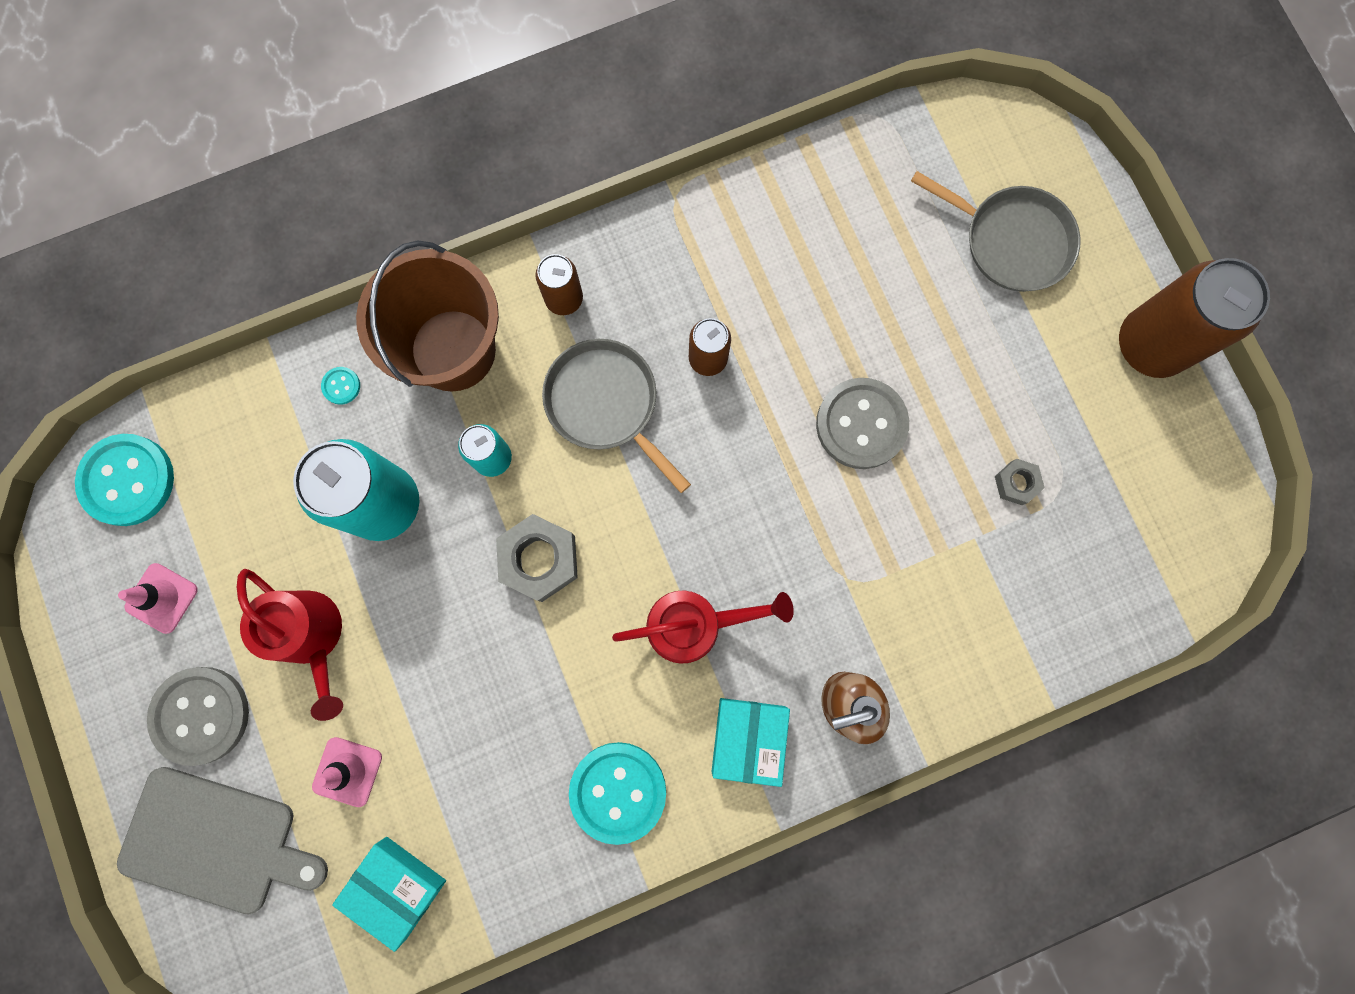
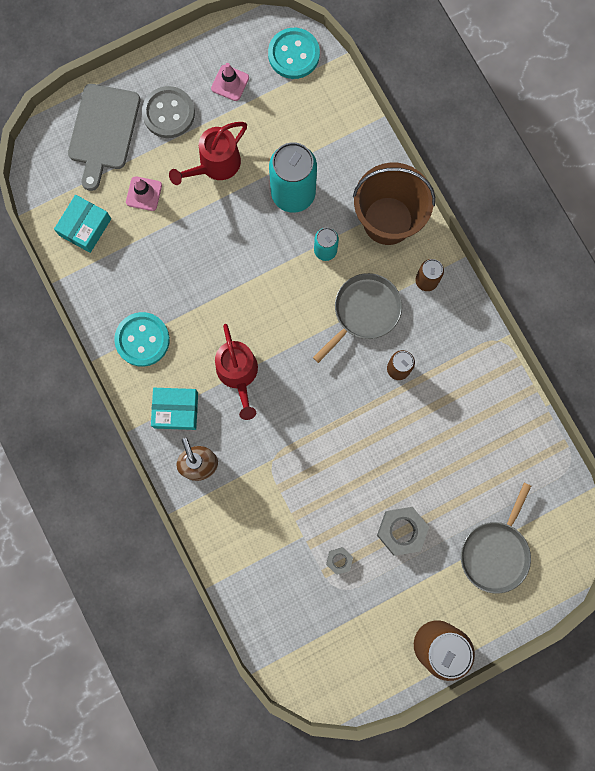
camera: 85 degrees right, 0 degrees up
(341, 386) = (359, 161): turquoise button -> none
(539, 559) = (268, 283): grey nut -> grey nut (401, 531)
(861, 424) = (366, 464): grey button -> none

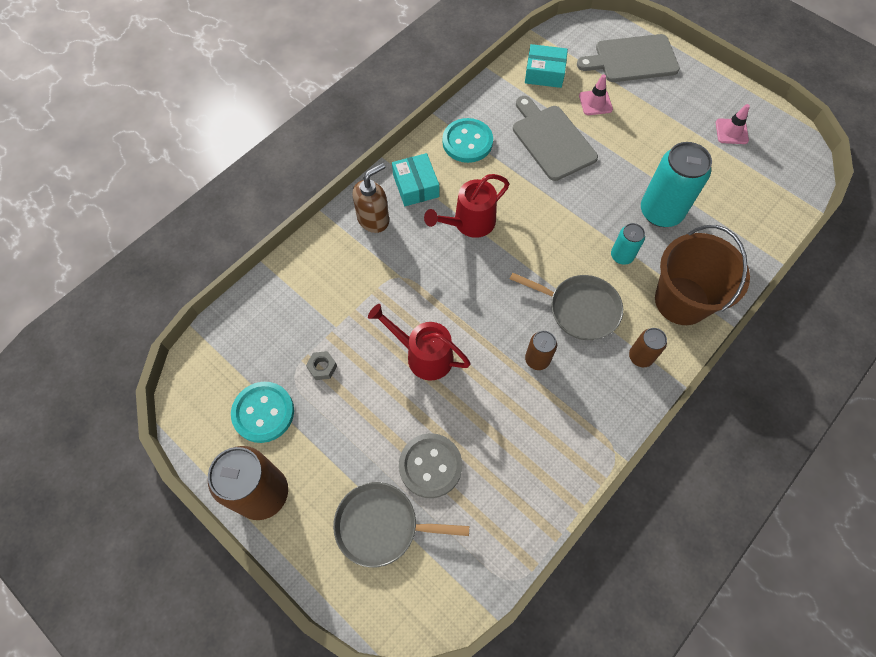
camera: 70 degrees right, 15 degrees down
(168, 113) = (675, 97): grey button -> grey button (430, 466)
(173, 256) = (552, 140): none -> grey cutting board
(215, 165) = (650, 144): red watering can -> red watering can (423, 355)
(293, 54) = (790, 170): turquoise button -> turquoise button (263, 412)
(401, 531) = (372, 417): grey nut -> none

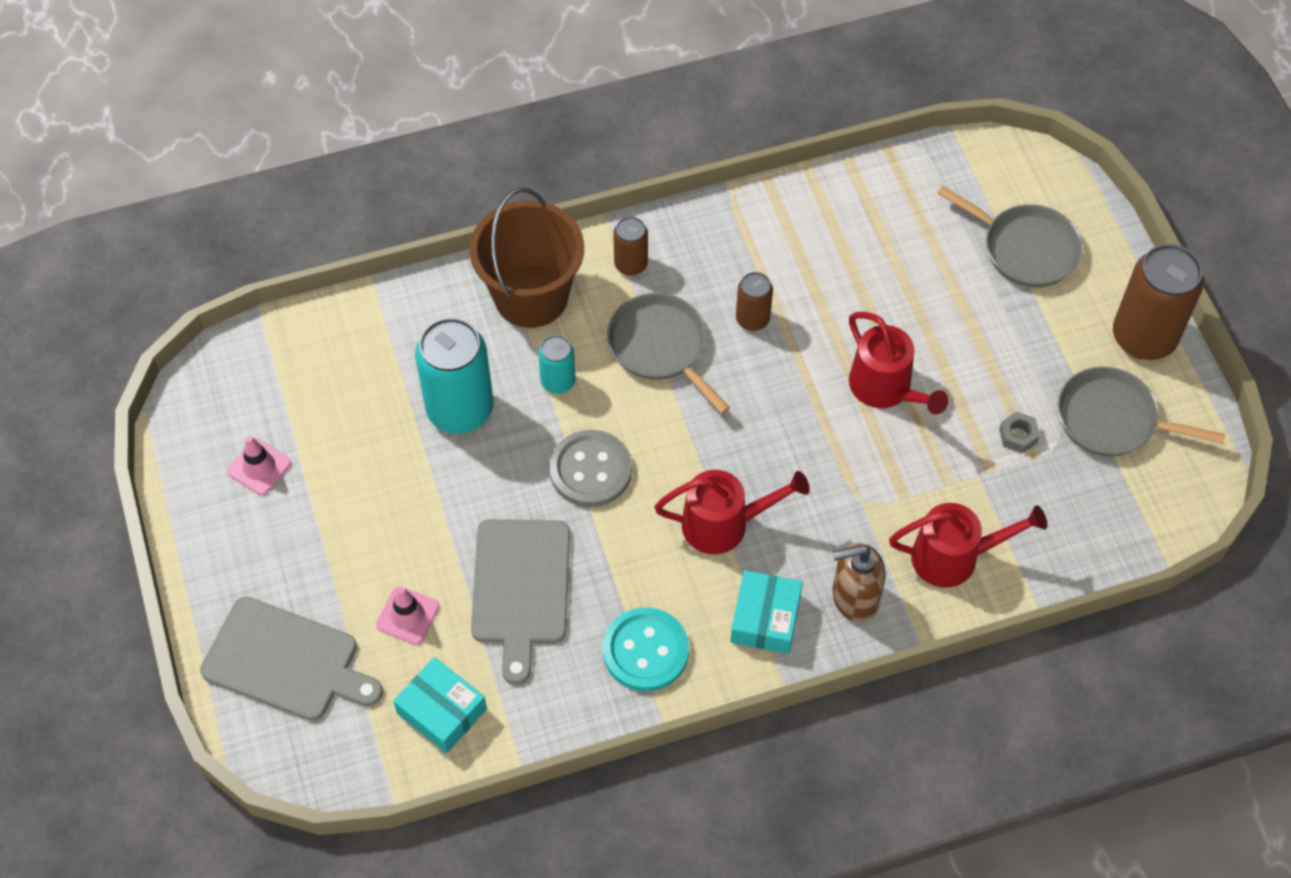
camera: 150 degrees left, 5 degrees down
(263, 412) = (1112, 419): turquoise button -> grey pan
(327, 269) = (955, 557): none -> red watering can
(430, 466) = (943, 275): grey button -> grey button (590, 470)

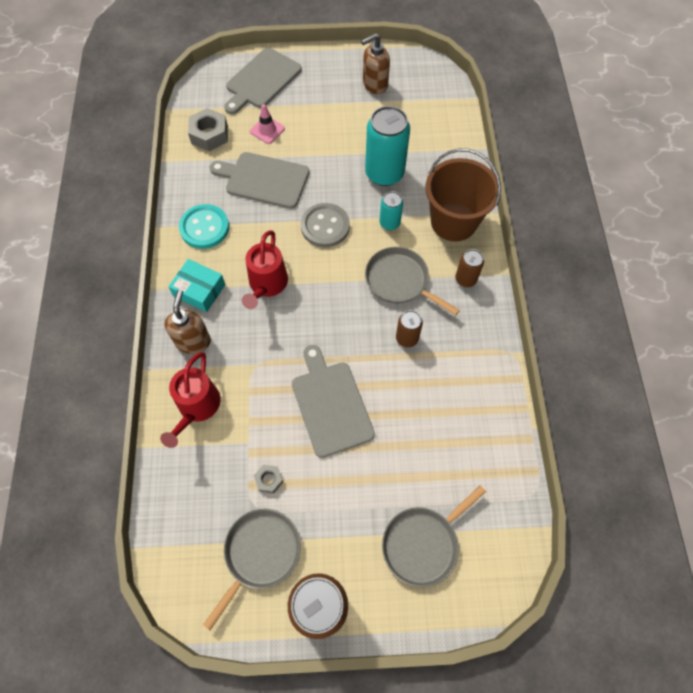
camera: 105 degrees right, 5 degrees up
(259, 467) = (374, 85): pink traffic cone -> brown soap dispenser
(442, 711) = (209, 135): turquoise box -> grey nut
(660, 347) = (399, 281): grey pan -> grey pan turned 120 degrees counterclockwise
(886, 389) = (331, 404): red watering can -> grey cutting board

